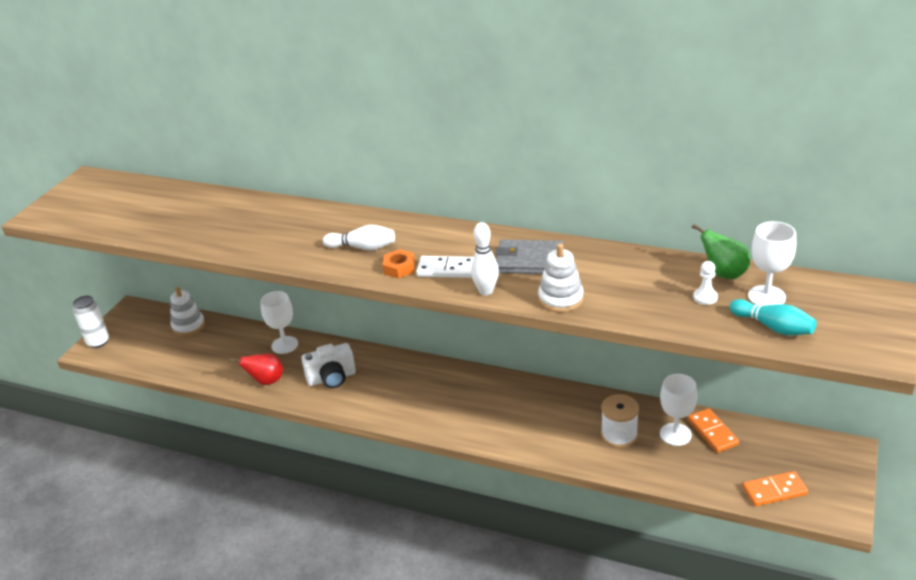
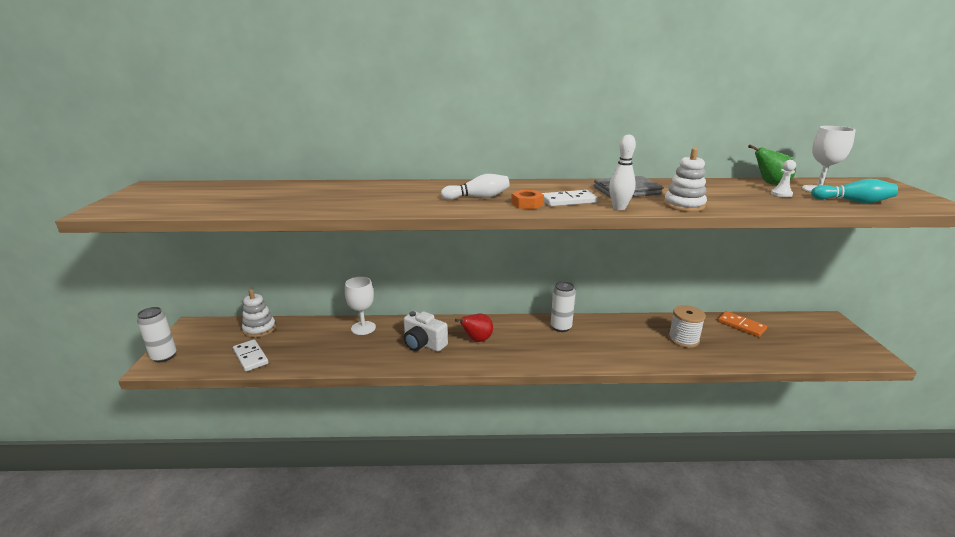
camera: 25 degrees left, 10 degrees down
(168, 359) = (250, 357): none -> white domino
(266, 381) = (363, 357): red pear -> red pear (476, 340)
(332, 378) = (423, 344): white camera -> white camera turned 75 degrees clockwise
(490, 388) = (561, 327): none -> white can
(675, 434) = (719, 331): white goblet -> none
(774, 491) = (821, 352): orange domino -> none

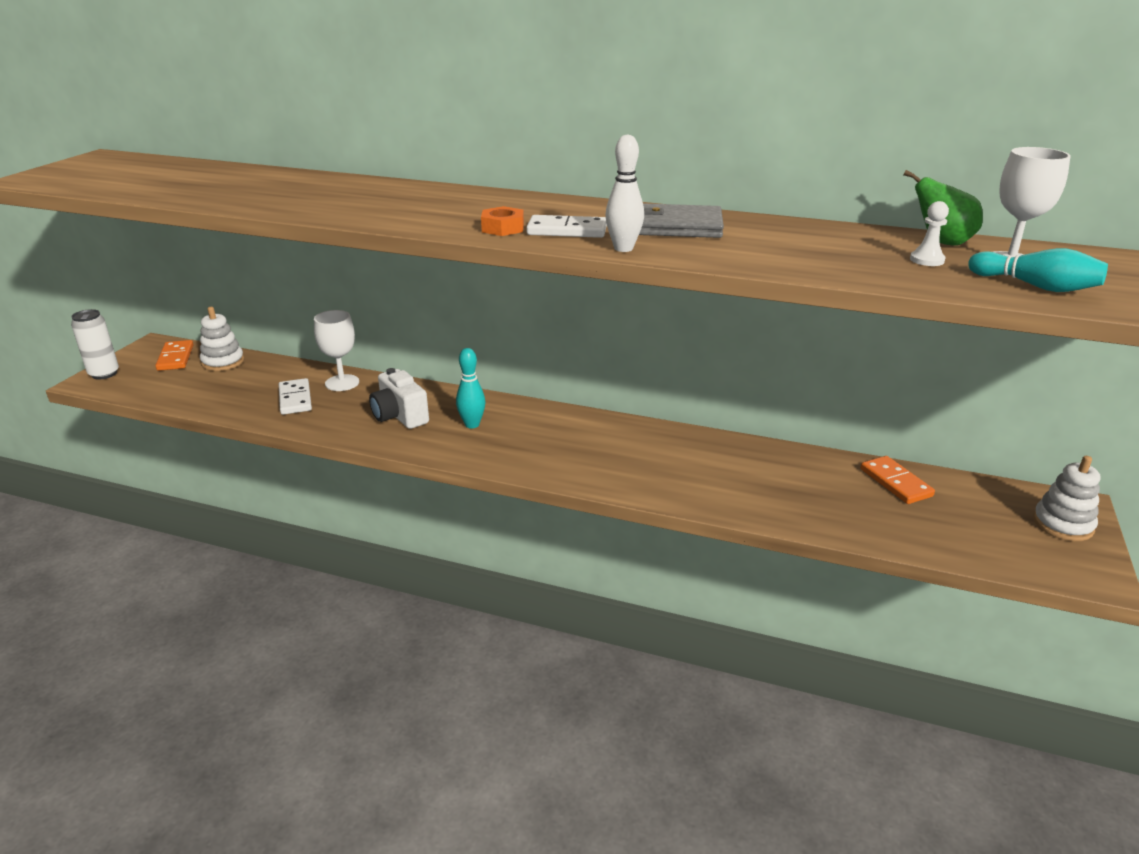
camera: 20 degrees right, 5 degrees up
(217, 333) = (175, 358): none -> orange domino
(250, 357) = (191, 392): white domino -> white domino (295, 399)
(476, 340) = (472, 424): red pear -> turquoise bowling pin
(478, 197) = (452, 212): white bowling pin -> none
(561, 327) = (603, 430): white can -> none
(683, 339) = (775, 482): white spool -> none
(684, 205) = (728, 257): white stacking toy -> white stacking toy (1062, 524)

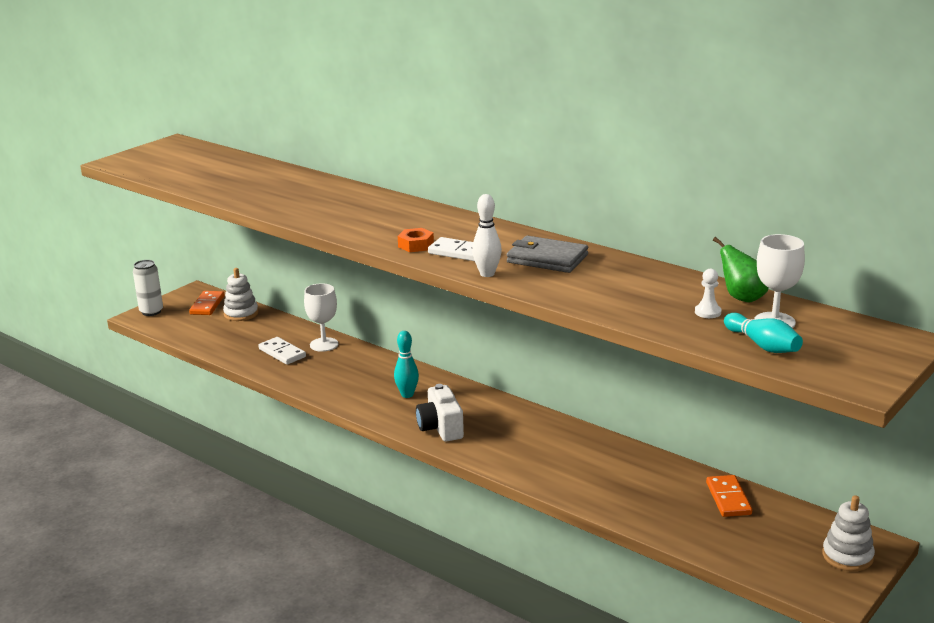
camera: 20 degrees right, 5 degrees down
(295, 399) = (282, 353): white domino -> white domino turned 45 degrees counterclockwise
(399, 416) = (354, 379): white camera -> white camera (440, 428)

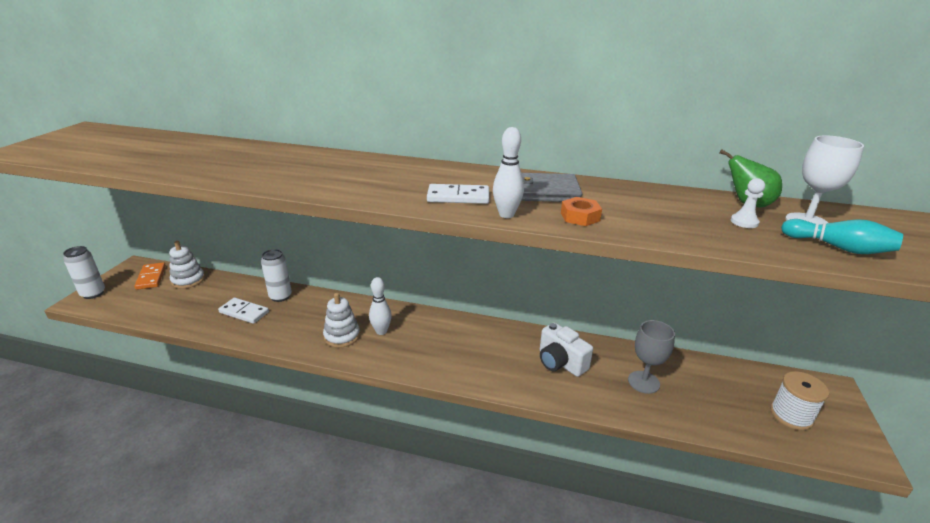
camera: 25 degrees left, 5 degrees up
(324, 344) = (280, 296): white goblet -> white can
(407, 395) = (381, 331): turquoise bowling pin -> white bowling pin
(416, 245) = (407, 195): orange nut -> orange nut (580, 217)
(440, 428) = (431, 359): white camera -> white camera (560, 362)
(651, 492) = (643, 382): none -> grey goblet
(728, 498) = (701, 373): orange domino -> none
(790, 552) = (791, 415): none -> white spool
(847, 556) = (829, 406): white stacking toy -> white stacking toy (342, 336)

